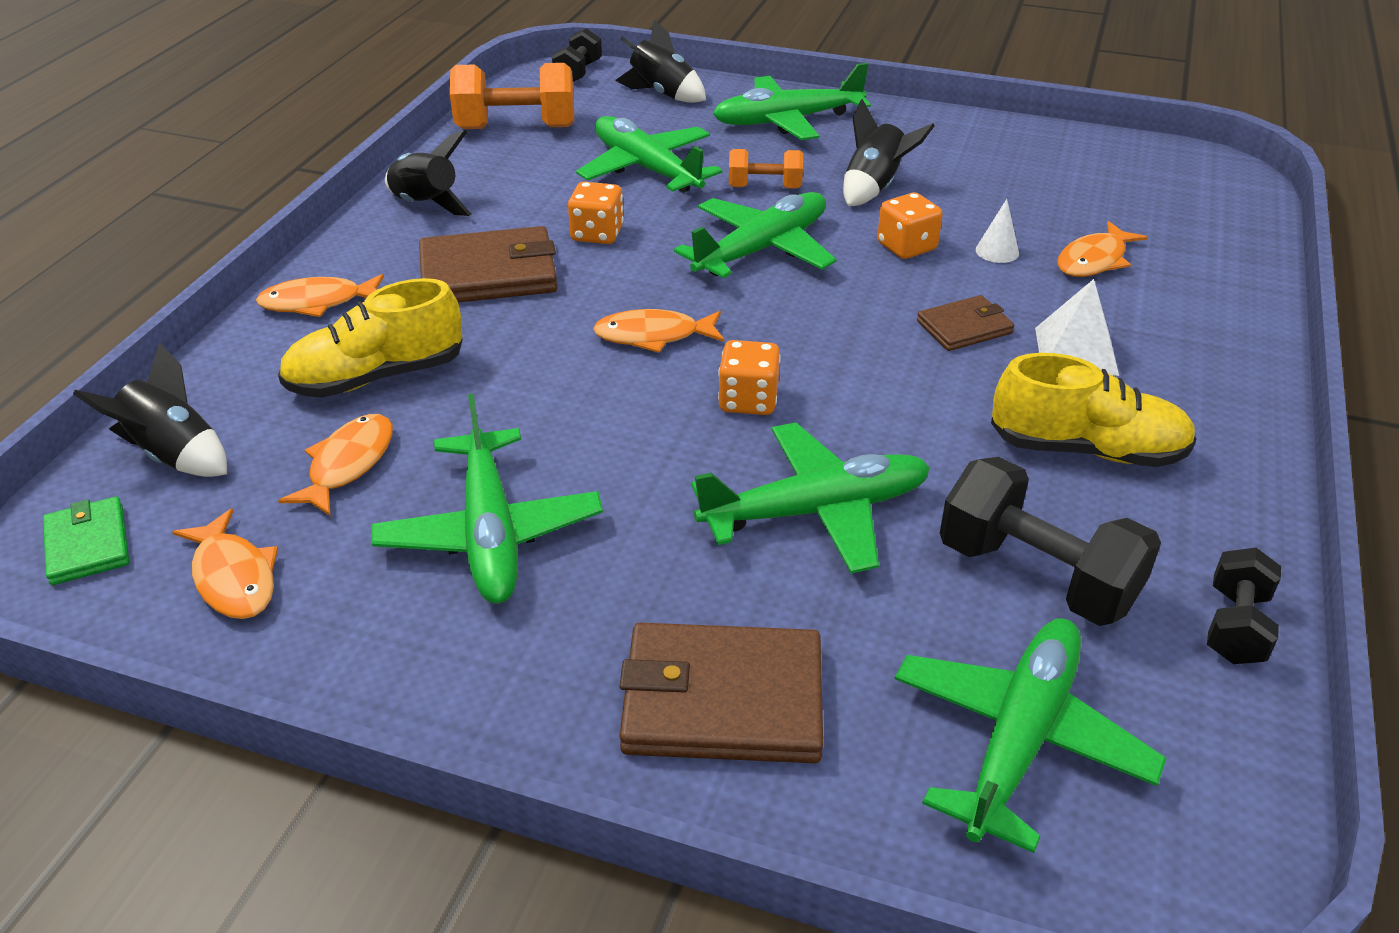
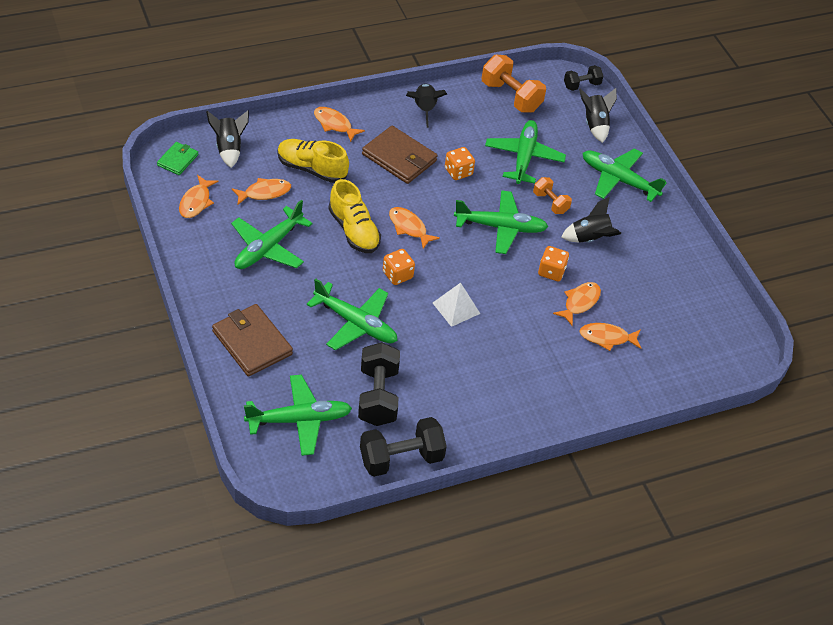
camera: 45 degrees right, 10 degrees up
(964, 327) = (509, 316): brown wallet -> none
(997, 251) = (580, 302): white cone -> orange fish
(1076, 351) = (527, 357): white pyramid -> white pyramid (456, 308)
(1087, 449) = (463, 384): yellow shoe -> yellow shoe (354, 230)
(1235, 626) = (401, 458): black dumbbell -> black dumbbell, size x1.74

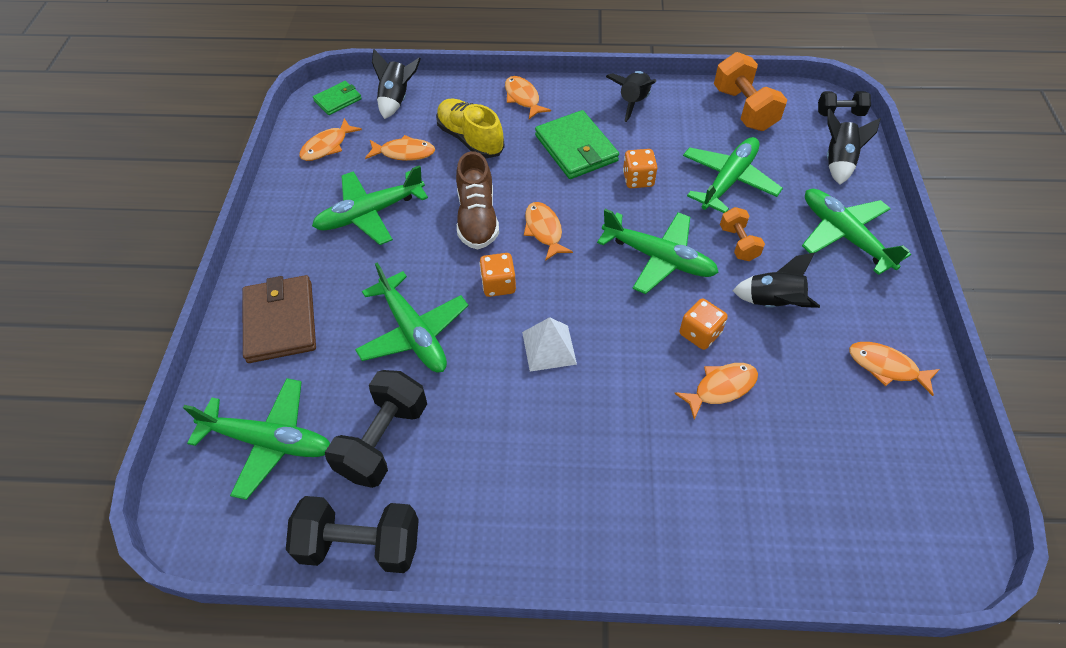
camera: 30 degrees right, 5 degrees up
(354, 230) = (477, 218): yellow shoe -> brown shoe
(399, 158) = (576, 148): brown wallet -> green wallet
(607, 338) = (739, 452): orange fish -> orange fish (886, 367)

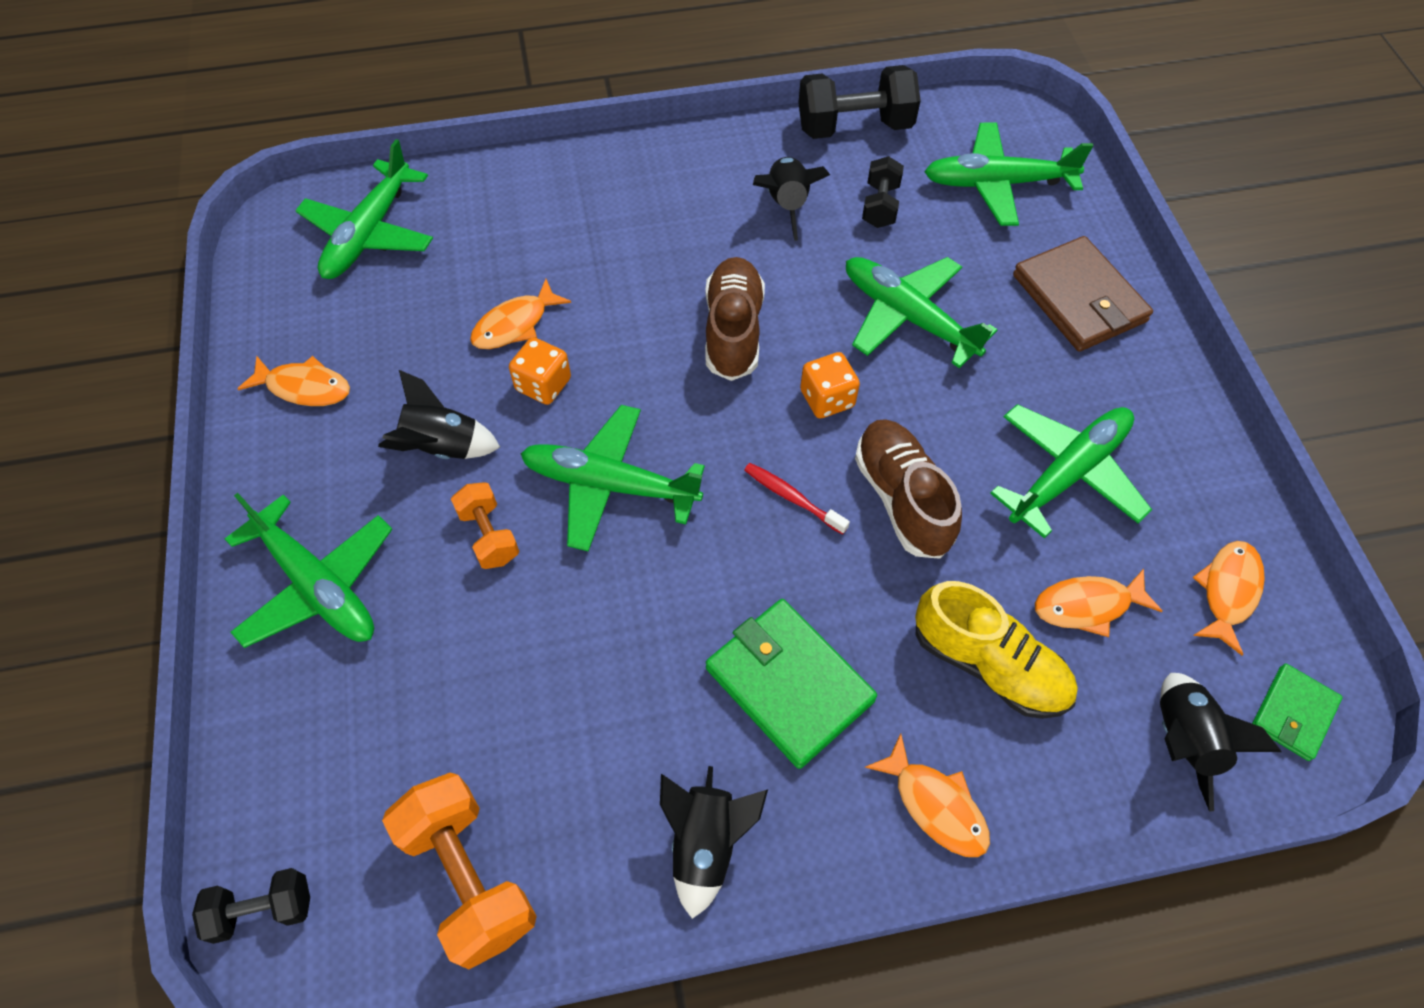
camera: 165 degrees right, 5 degrees up
(383, 440) = (880, 206): black dumbbell -> black dumbbell, size x0.58
(544, 230) = (792, 498): orange fish -> red toothbrush
(549, 348) = (733, 331): white pyramid -> brown shoe
(638, 179) = (663, 633): orange dice -> none
(728, 181) = (504, 663): green plane -> green plane (370, 233)
(838, 162) = (294, 757): black rocket -> black rocket (786, 205)

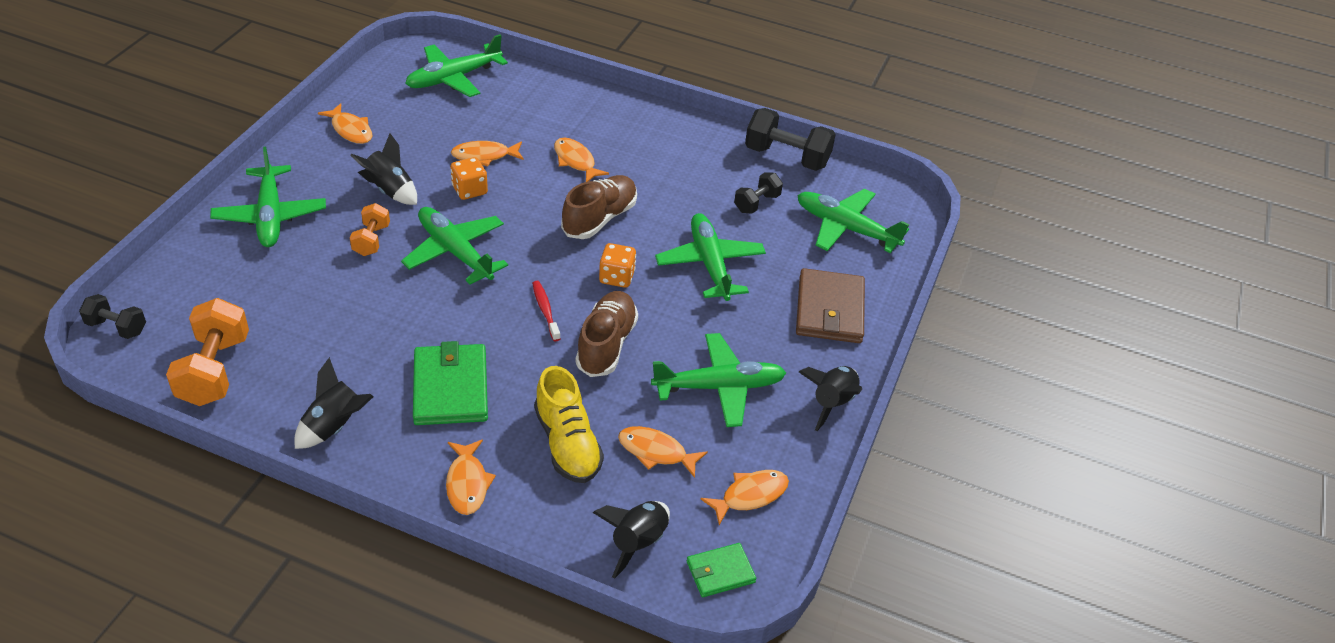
camera: 30 degrees right, 15 degrees down
(631, 267) = (575, 161): none -> orange fish
(786, 205) = (699, 175): black rocket -> black rocket (831, 403)

